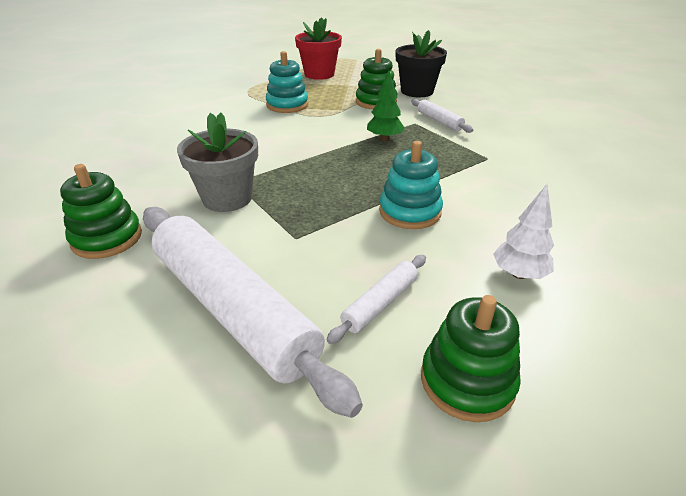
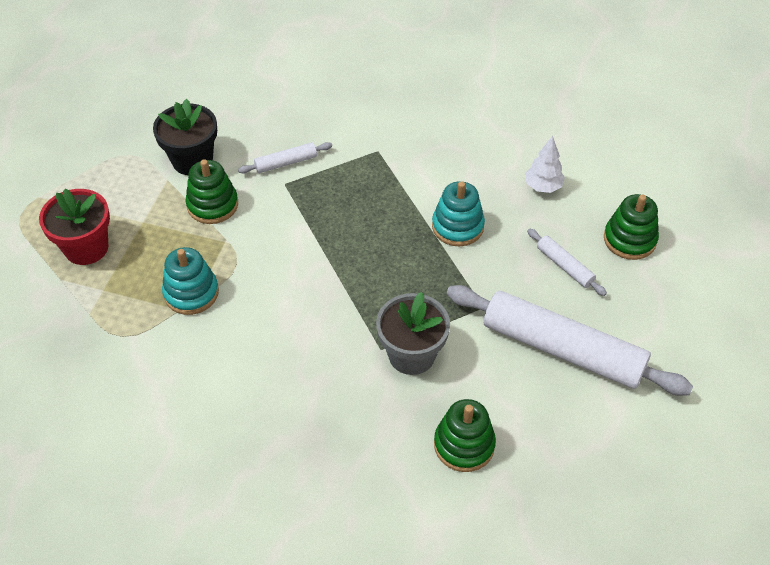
camera: 80 degrees left, 15 degrees up
(233, 308) = (562, 349): white rolling pin -> white rolling pin turned 60 degrees clockwise
(384, 139) = (317, 216): green tree -> none

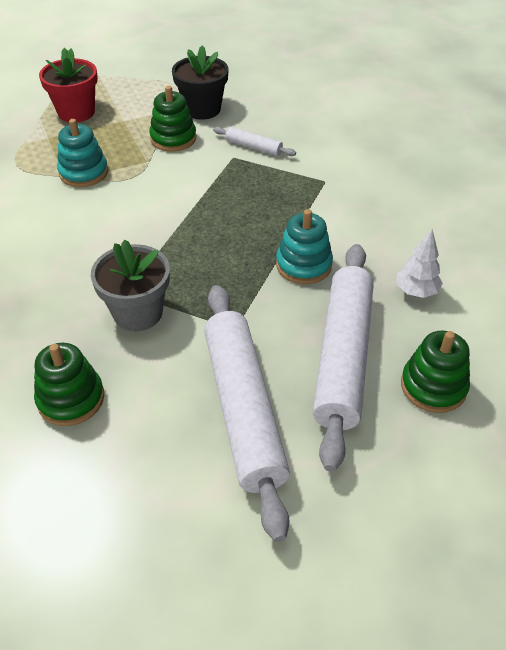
camera: 50 degrees right, 5 degrees down
(564, 266) = (343, 357): white rolling pin -> white rolling pin, size x2.27

